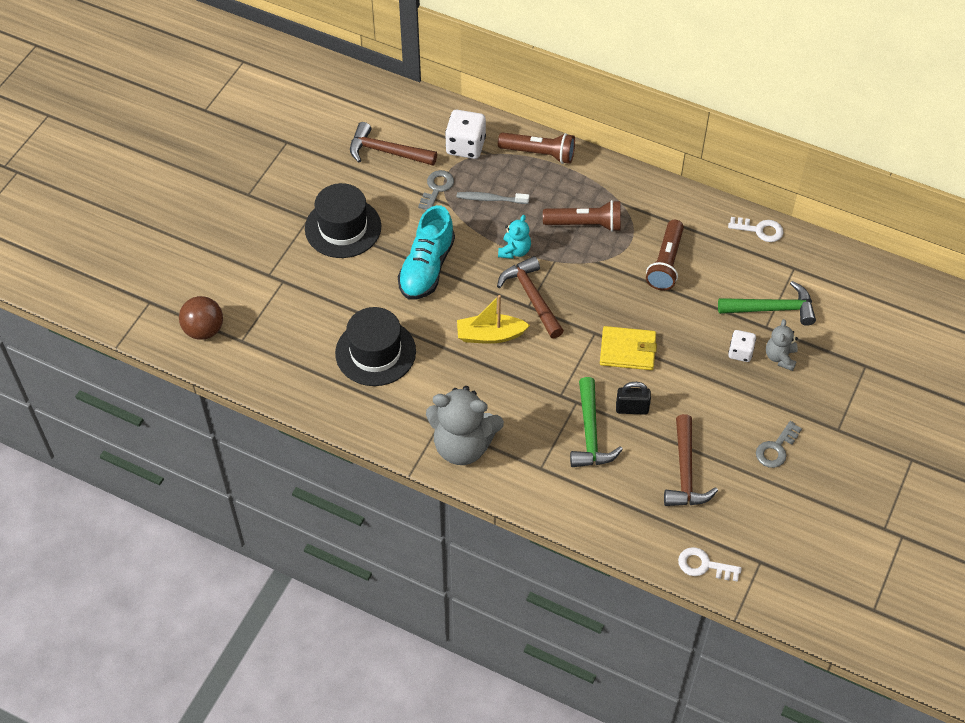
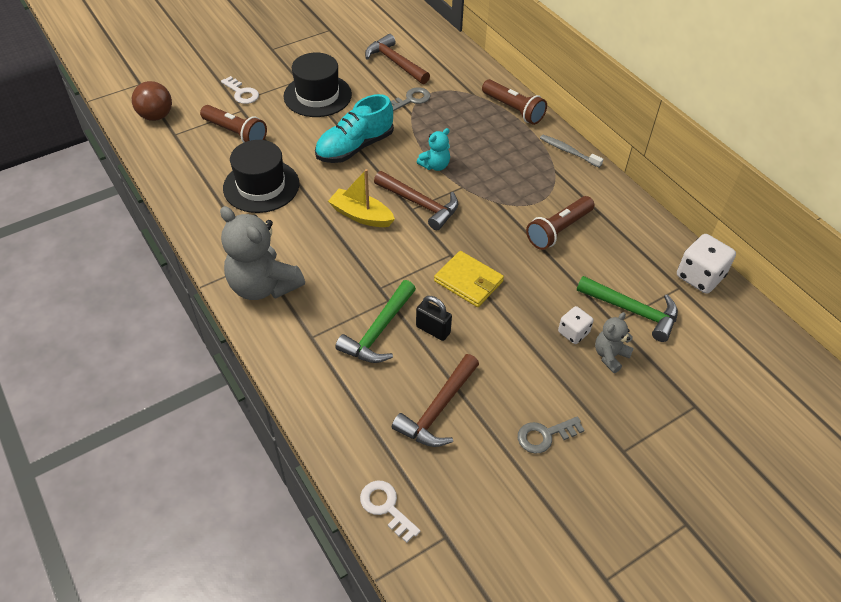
camera: 30 degrees right, 5 degrees down
(465, 146) = (458, 82): white dice -> white dice (699, 276)
(490, 199) = (447, 123): grey toothbrush -> grey toothbrush (568, 151)
(532, 297) = (420, 204): brown hammer -> brown hammer turned 120 degrees clockwise
(585, 224) = (510, 172): brown flashlight -> brown flashlight (235, 133)
(760, 230) = (667, 243): white key -> white key (242, 93)

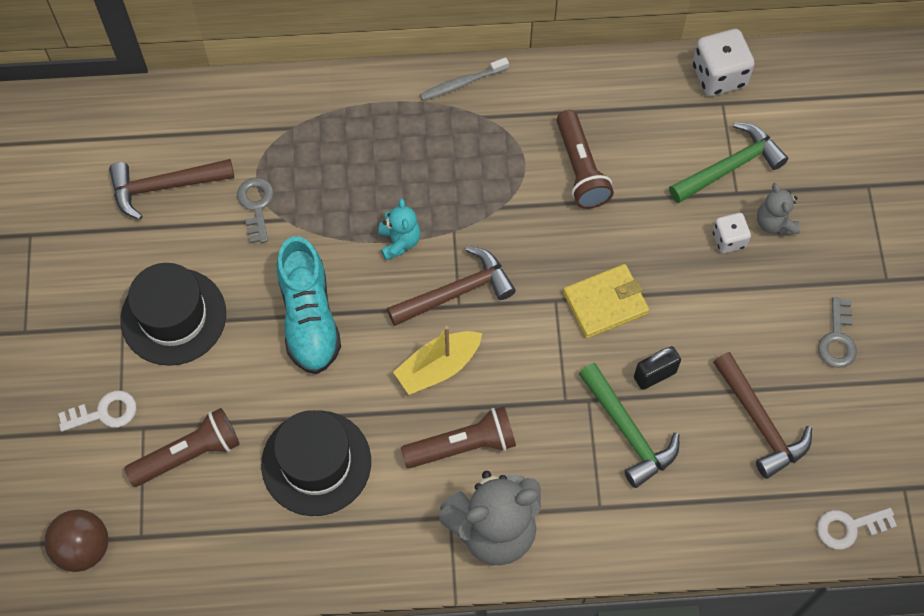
camera: 60 degrees left, 15 degrees up
(513, 109) = (350, 99): brown flashlight -> brown flashlight (462, 446)

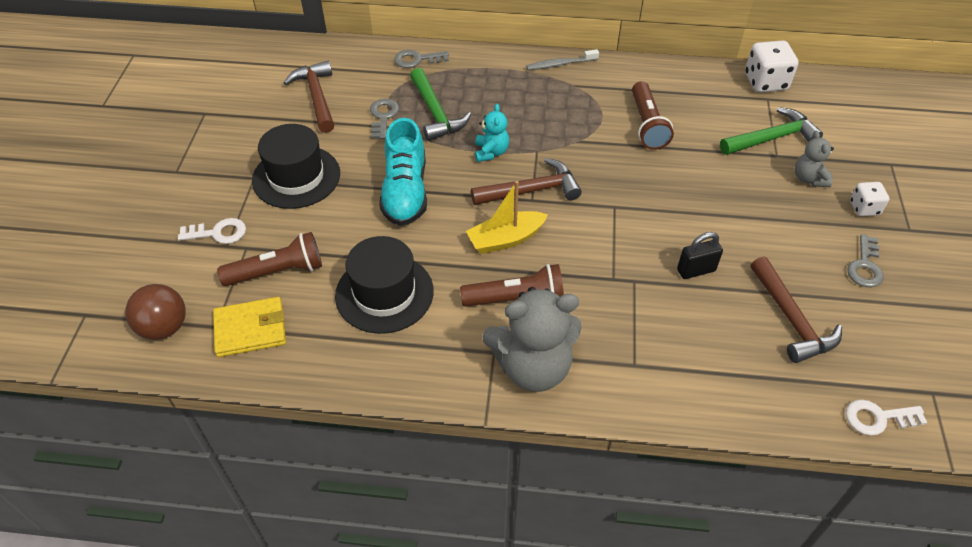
camera: 10 degrees right, 15 degrees down
(165, 186) = (317, 97): brown hammer -> brown hammer turned 75 degrees clockwise
(278, 103) = (417, 60): none -> grey key
(605, 303) = (657, 214): yellow wallet -> yellow wallet (250, 329)
(628, 431) = (667, 309): green hammer -> green hammer (435, 113)
(729, 239) = (768, 185): white dice -> white dice (864, 208)

